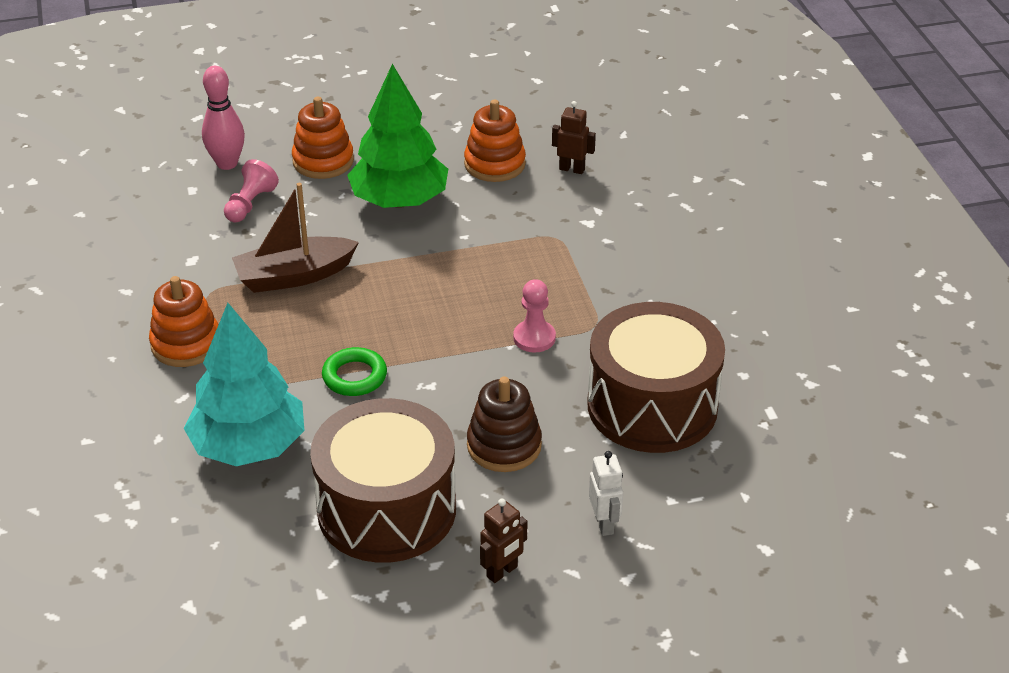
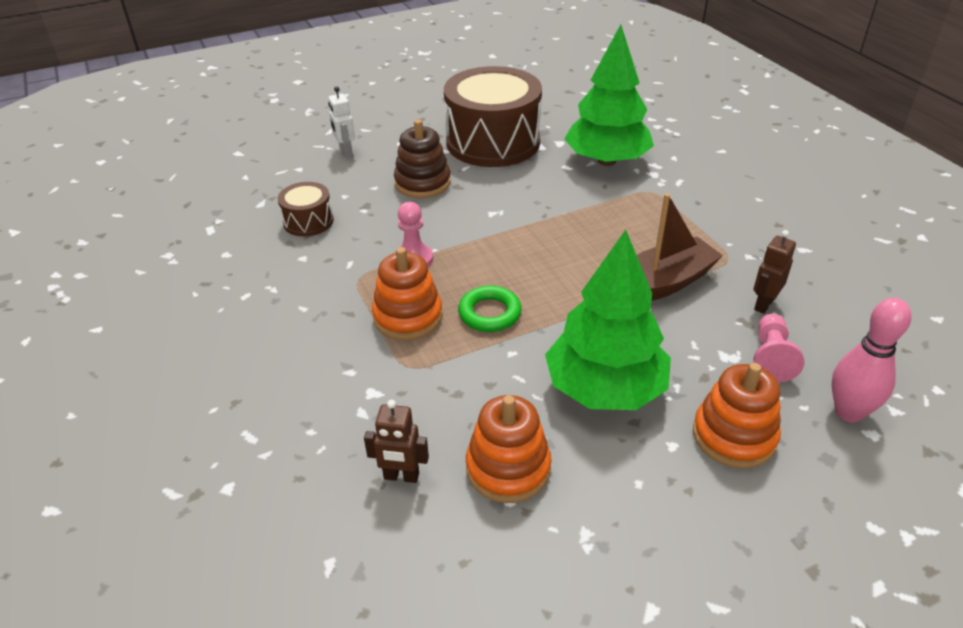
camera: 170 degrees right, 0 degrees up
(186, 344) = (710, 215): orange stacking toy -> orange stacking toy (408, 317)
(249, 446) = (607, 161): turquoise tree -> green tree
(354, 376) = (556, 211): green ring -> green ring (489, 313)
(502, 572) = (409, 124): brown robot -> brown robot (763, 304)
(652, 406) = (308, 221): brown drum -> brown drum, size x0.46

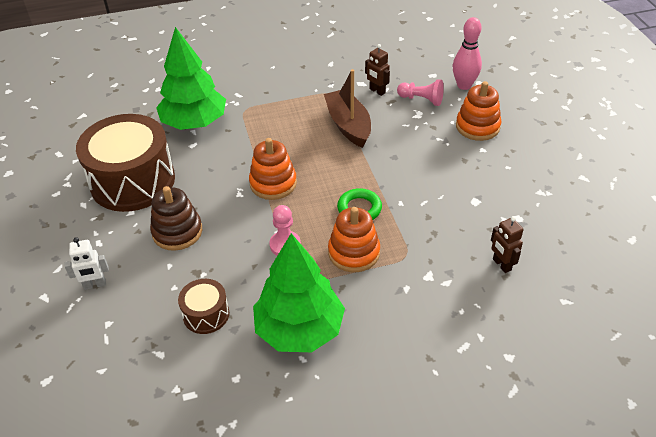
camera: 80 degrees left, 5 degrees up
(401, 476) = (501, 265): brown robot -> brown robot turned 135 degrees clockwise
(508, 468) = (496, 216): orange stacking toy -> orange stacking toy (273, 183)
(605, 389) = (438, 167): green tree -> green tree (299, 329)

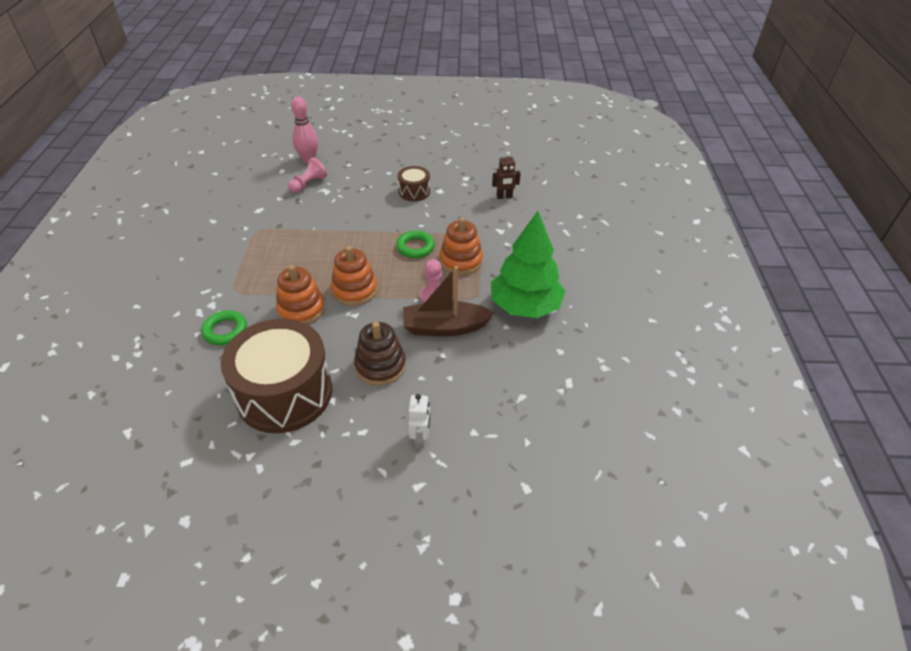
camera: 75 degrees left, 0 degrees up
(194, 123) = (225, 330): green tree -> green ring
(206, 314) = (489, 359): brown drum -> brown drum (414, 192)
(348, 125) = (310, 230): brown boat -> brown boat (445, 327)
(377, 91) = (277, 204): brown robot -> none
(477, 126) = (362, 167): orange stacking toy -> orange stacking toy (301, 309)

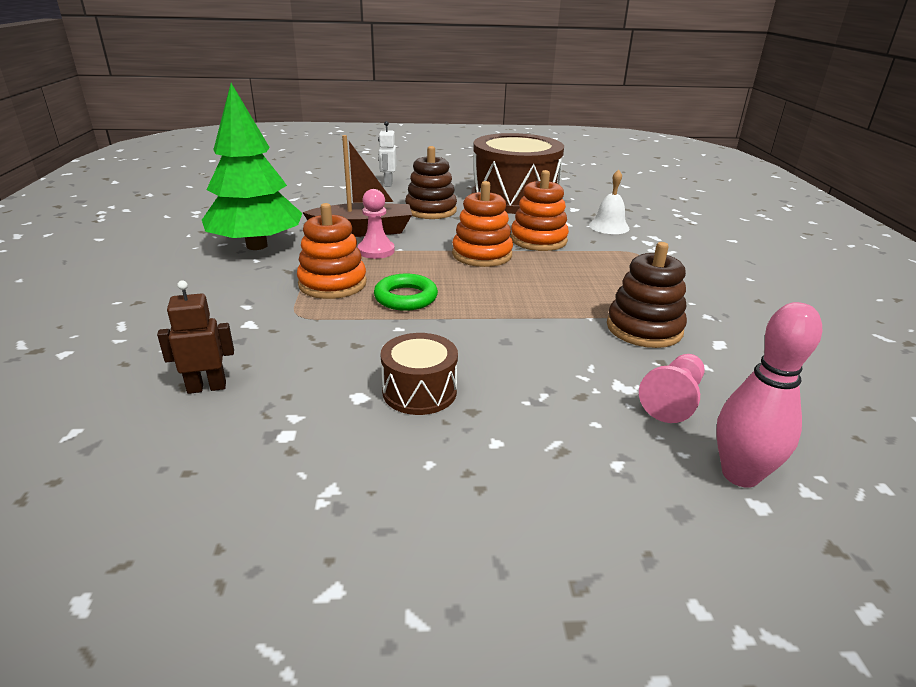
camera: 175 degrees right, 15 degrees down
(225, 330) = (609, 226): green ring -> white bell
(289, 220) = (644, 328): none -> brown stacking toy

